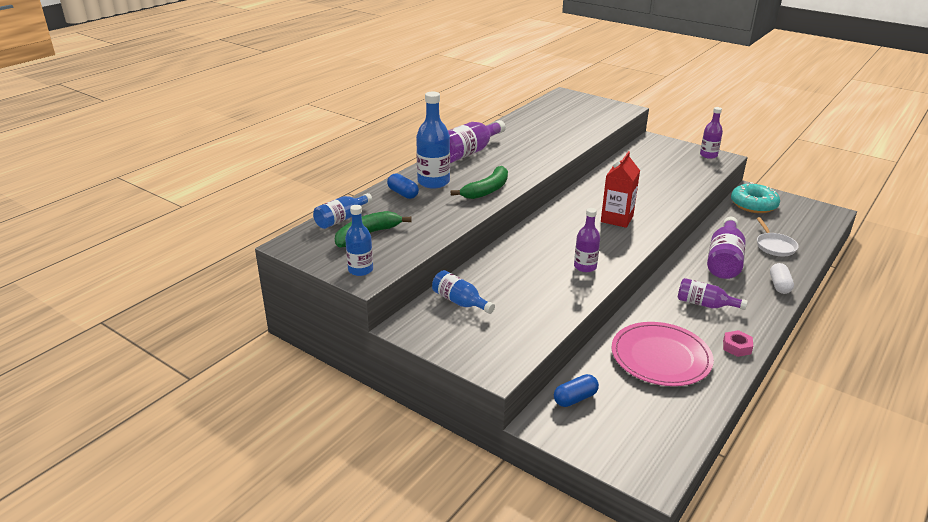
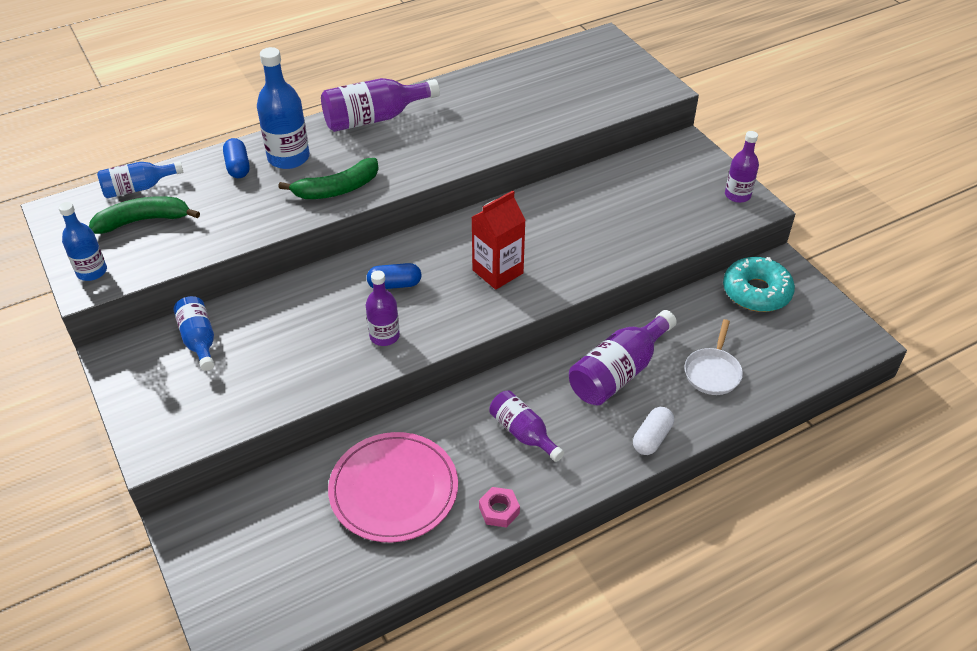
camera: 25 degrees right, 15 degrees up
(575, 398) = (247, 508): blue capsule -> blue capsule (394, 284)

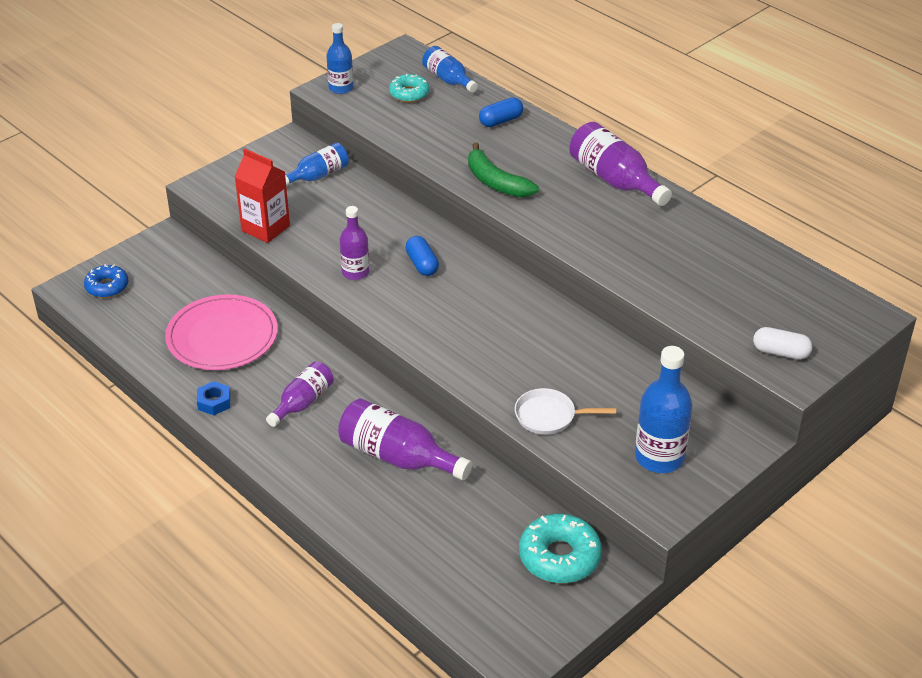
camera: 75 degrees right, 5 degrees down
(143, 221) = (409, 94): green banana -> turquoise donut
(249, 600) = (107, 287): none -> blue donut
(288, 158) = (527, 144): blue bottle -> blue bottle (659, 457)
(497, 272) = (465, 325): red carton -> red carton (265, 228)
(499, 510) = (214, 402): pink nut -> blue nut
(652, 438) = (320, 491): white capsule -> white capsule (780, 352)
(712, 372) = (422, 529): white pan -> white pan (549, 416)
(737, 195) = (673, 493): purple bottle -> none

